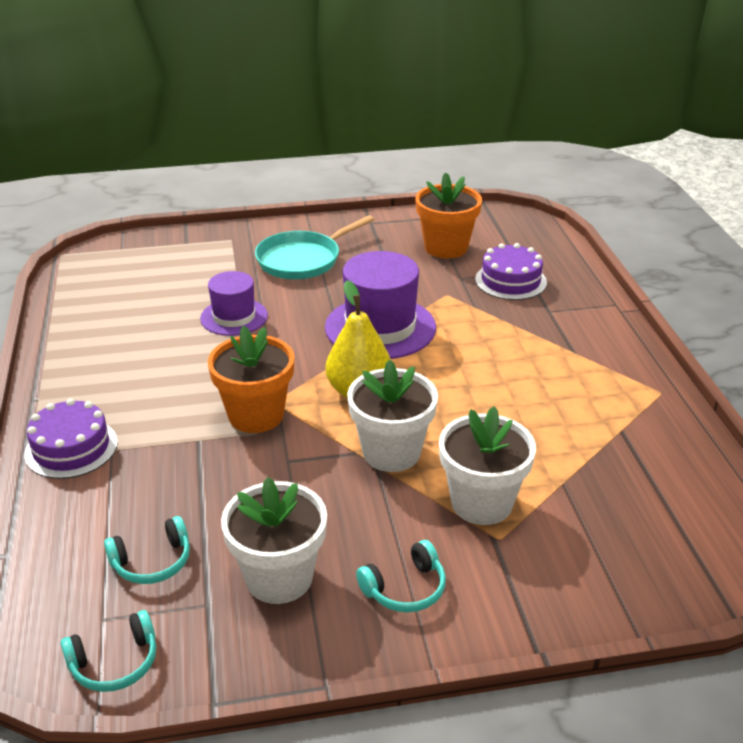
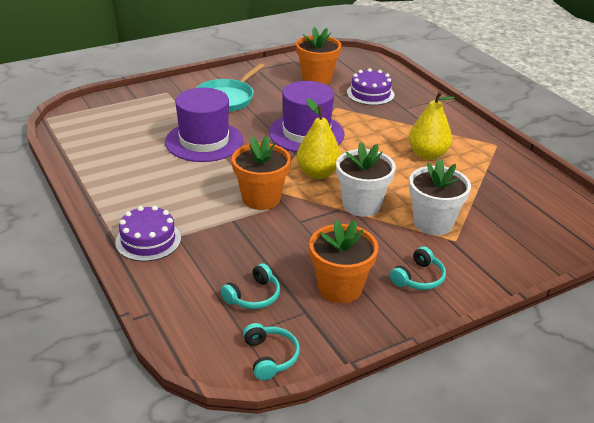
camera: 20 degrees left, 0 degrees up
(115, 663) = (270, 357): turquoise headphones -> turquoise headphones turned 60 degrees counterclockwise
(234, 317) = (204, 141): purple hat -> purple hat, size x1.63
(279, 578) = (340, 288): white flower pot -> orange flower pot
(540, 390) = (427, 154): none -> yellow pear

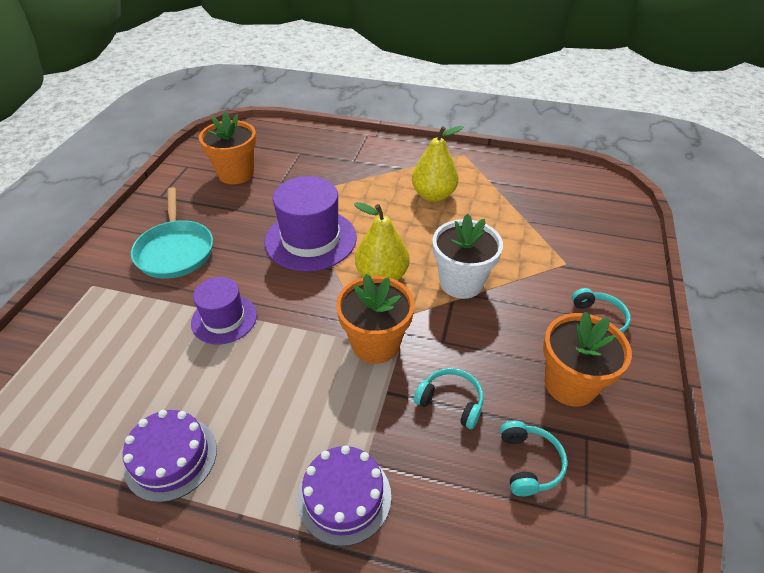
camera: 45 degrees left, 10 degrees up
(204, 141) = (224, 319): purple hat -> purple hat, size x0.61
(270, 357) = (637, 518): turquoise headphones -> turquoise headphones (451, 402)
(370, 93) = (305, 162): purple cake -> purple cake (171, 458)
(433, 223) = (530, 259): white flower pot -> none

